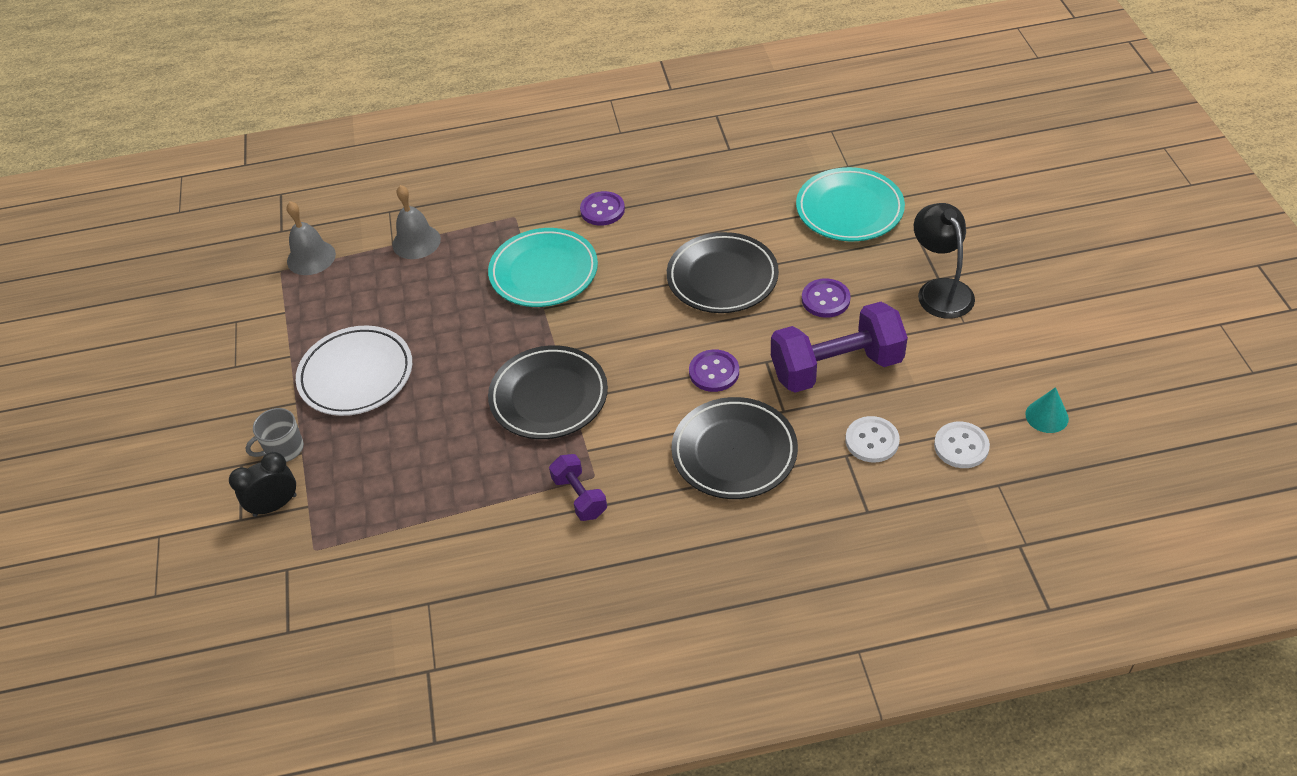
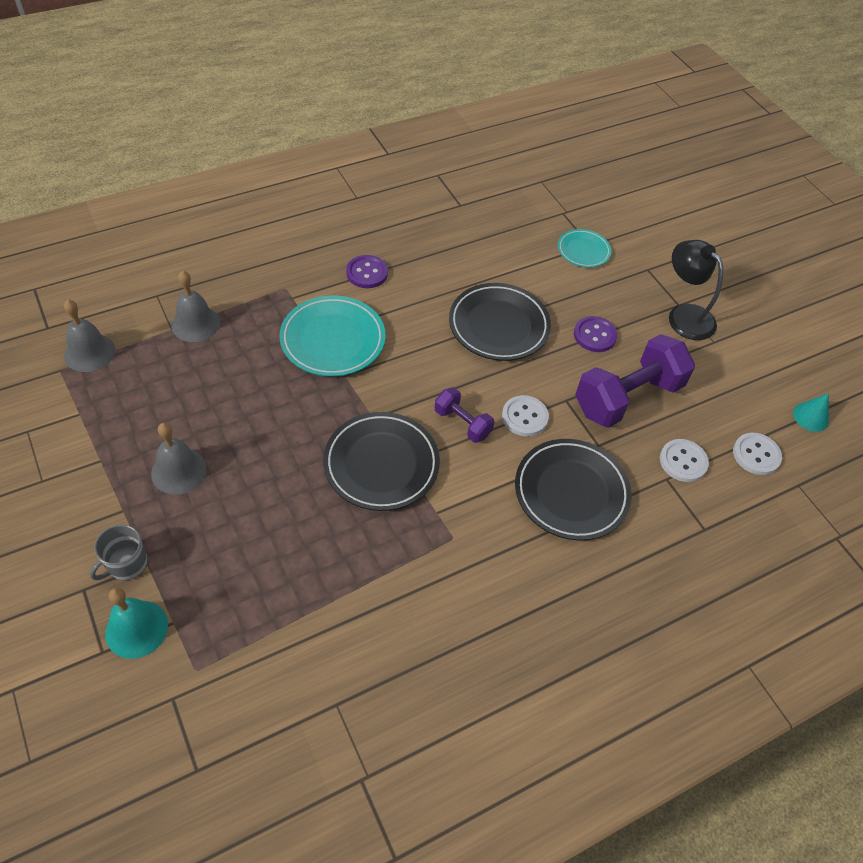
camera: 25 degrees left, 5 degrees up
(275, 505) = (136, 629): black clock -> turquoise bell
(356, 375) = (179, 471): white plate -> grey bell
(579, 497) = (446, 561): purple dumbbell -> purple dumbbell (462, 423)
(714, 372) = (524, 417): purple button -> white button
(849, 209) = (583, 251): turquoise plate -> turquoise plate, size x0.57

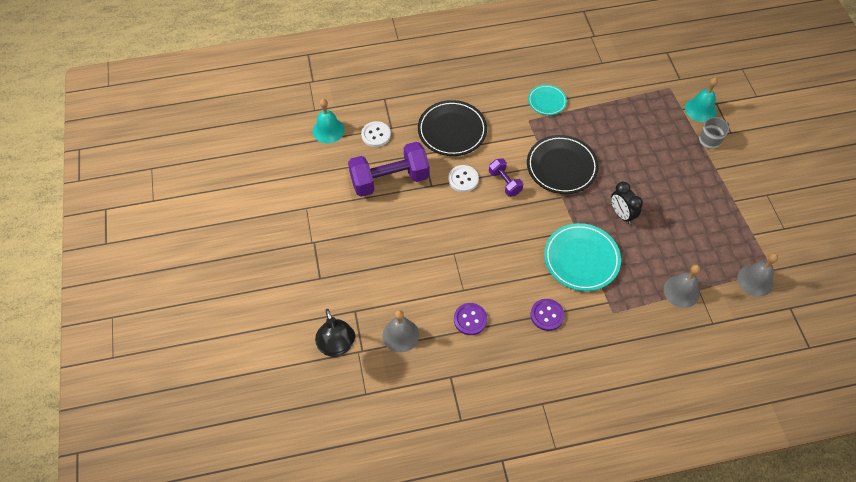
camera: 160 degrees left, 5 degrees up
(179, 471) = (685, 185): grey bell -> grey bell (400, 335)
(281, 408) = (621, 214): none -> black clock
(498, 326) = (457, 249): black plate -> none
(583, 251) = (363, 305): turquoise plate -> turquoise plate (547, 101)
(595, 335) = (390, 228): purple button -> purple button (470, 319)
(684, 315) = (315, 232): black lamp -> black lamp (337, 346)
(756, 455) = (328, 130): white button -> turquoise bell
(811, 417) = (277, 146): turquoise cone -> none

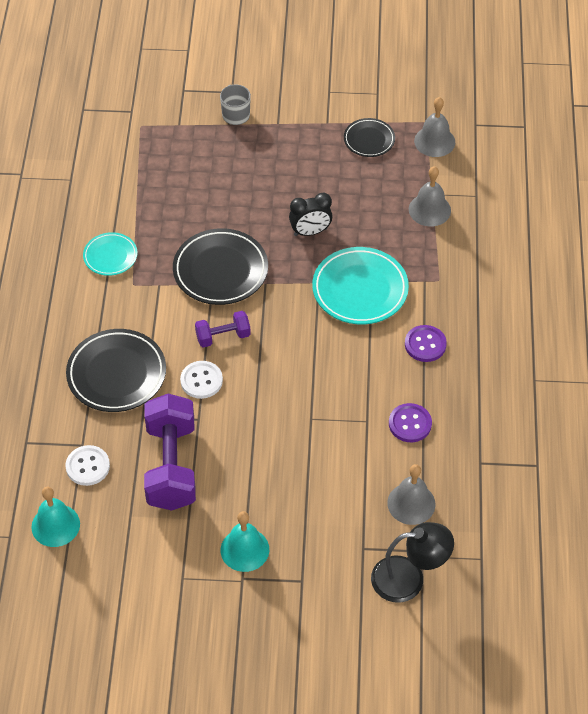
camera: 75 degrees left, 5 degrees down
(700, 109) = (187, 108): turquoise bell -> turquoise bell (244, 549)
(732, 233) = (369, 140): none -> black plate

